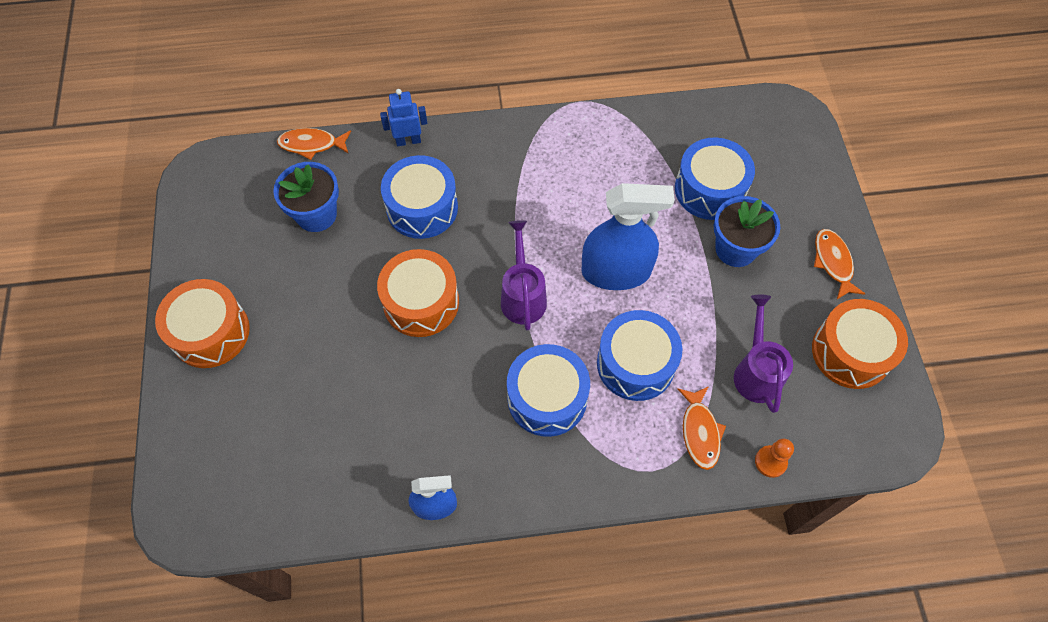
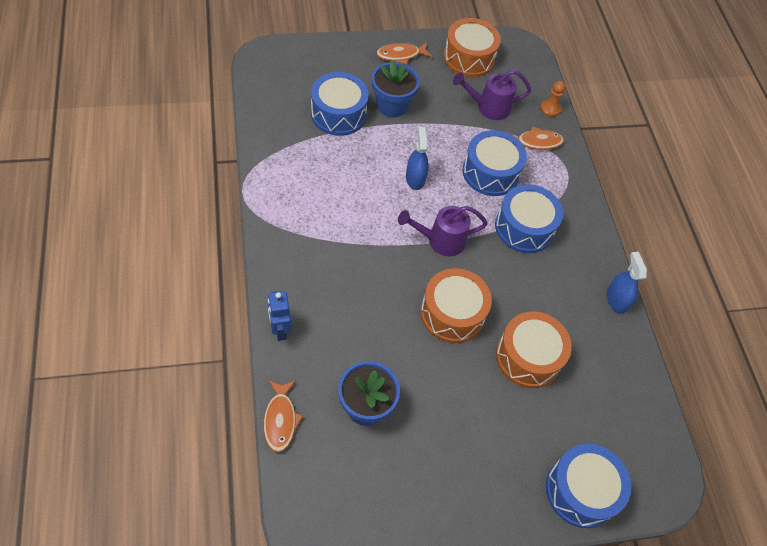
camera: 100 degrees left, 5 degrees down
(210, 332) = (497, 490): orange drum -> orange drum (528, 357)
(422, 208) = (357, 315): blue drum -> blue drum (581, 491)
(616, 272) = (415, 178): blue spray bottle -> blue spray bottle, size x0.56

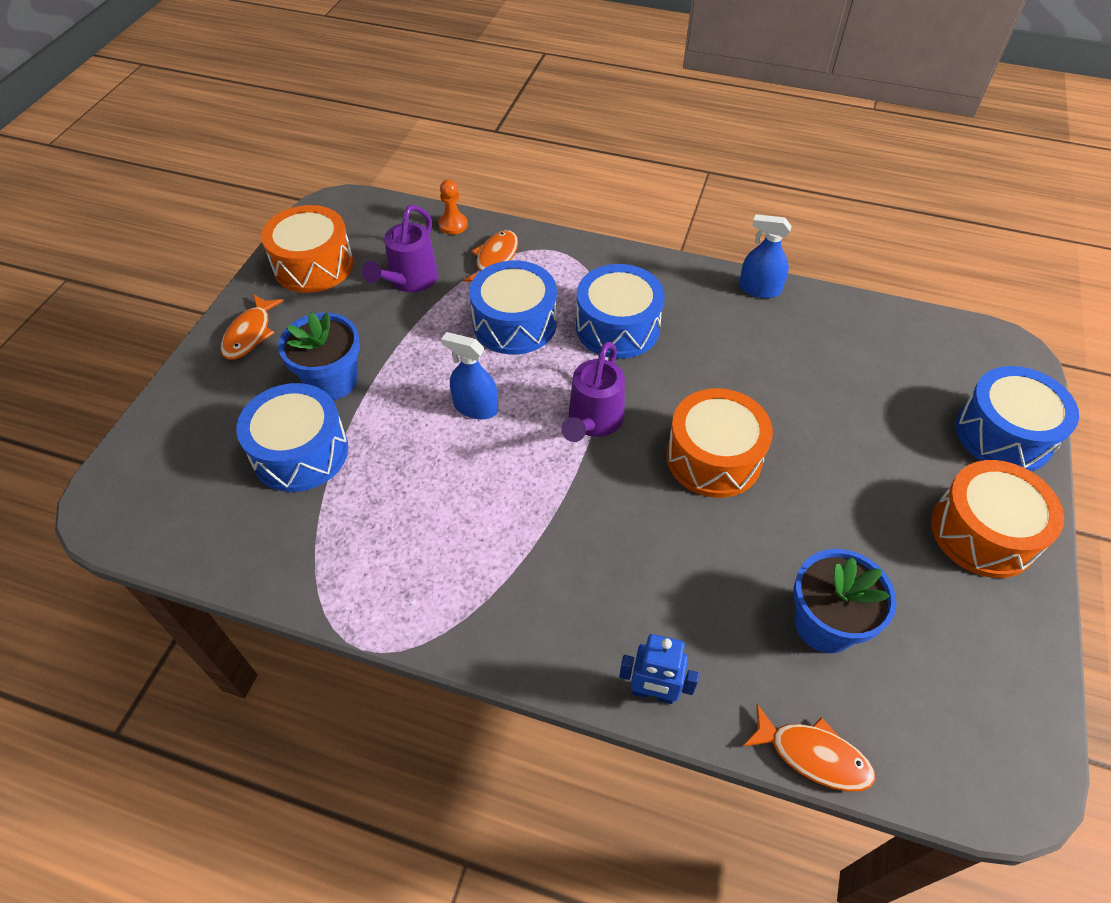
camera: 55 degrees left, 5 degrees down
(528, 357) = (807, 405): orange drum -> orange drum (983, 532)

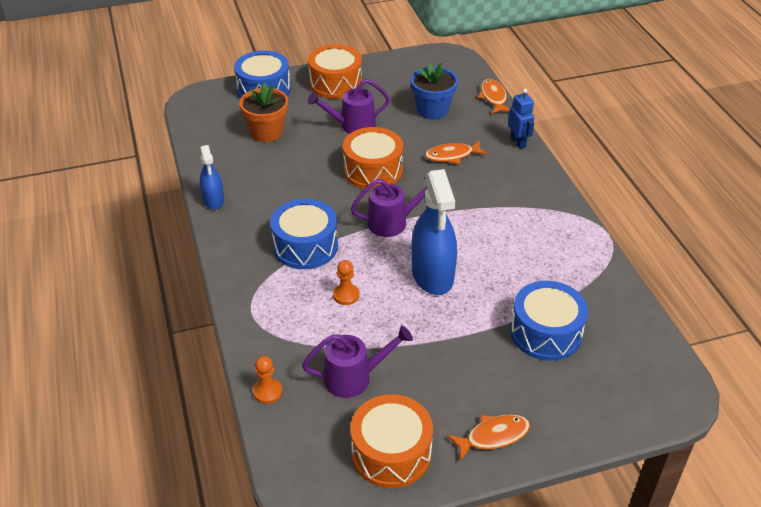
camera: 125 degrees left, 10 degrees down
(332, 381) = (483, 356): blue flower pot -> none
(475, 407) = (432, 275): blue spray bottle -> blue spray bottle, size x1.79
(495, 260) = (289, 341): orange fish -> orange fish (452, 156)
(514, 323) = (346, 295): blue drum -> orange pawn
(841, 491) = (352, 126): none -> purple watering can
(879, 390) = (267, 132): none -> orange flower pot

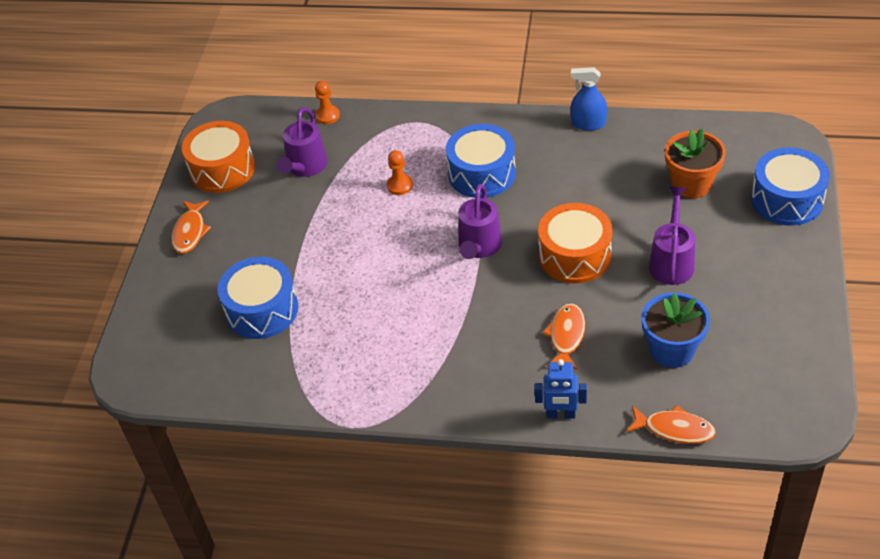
camera: 120 degrees right, 5 degrees up
(335, 83) = (776, 270): orange drum -> none
(432, 275) = (386, 253): blue spray bottle -> none

